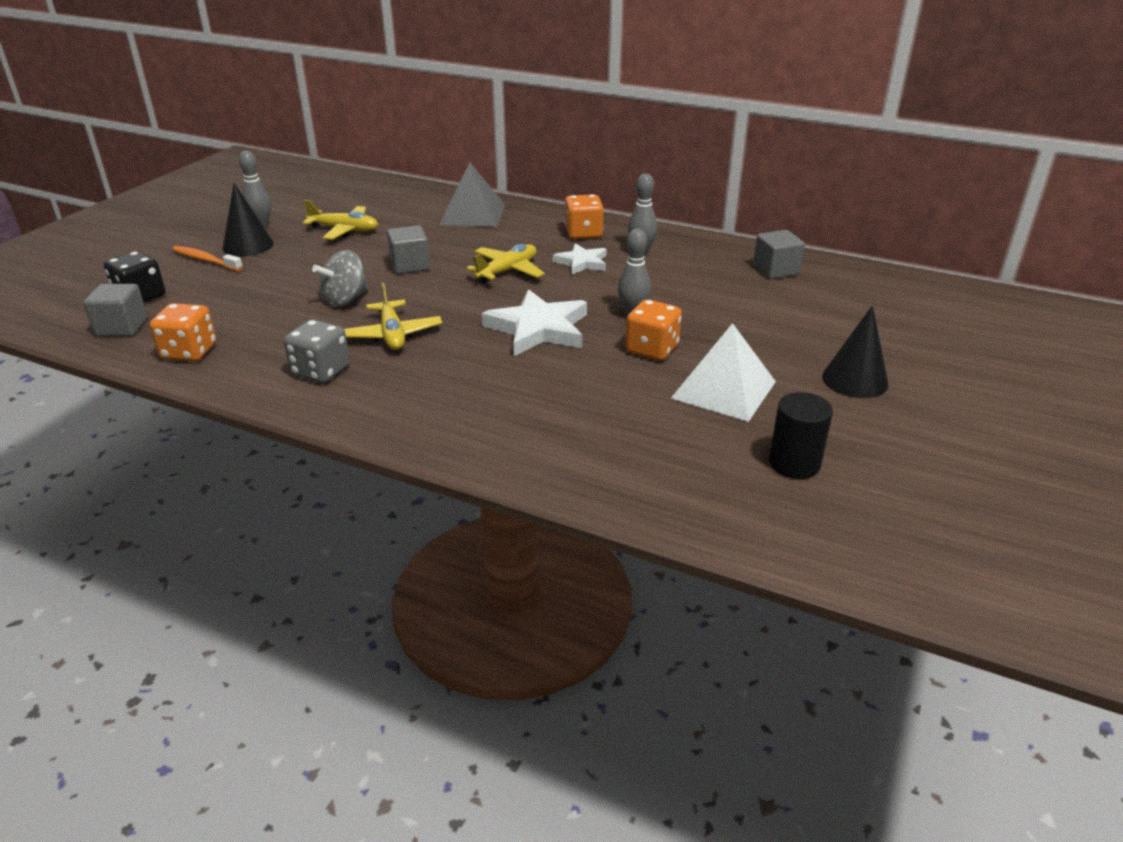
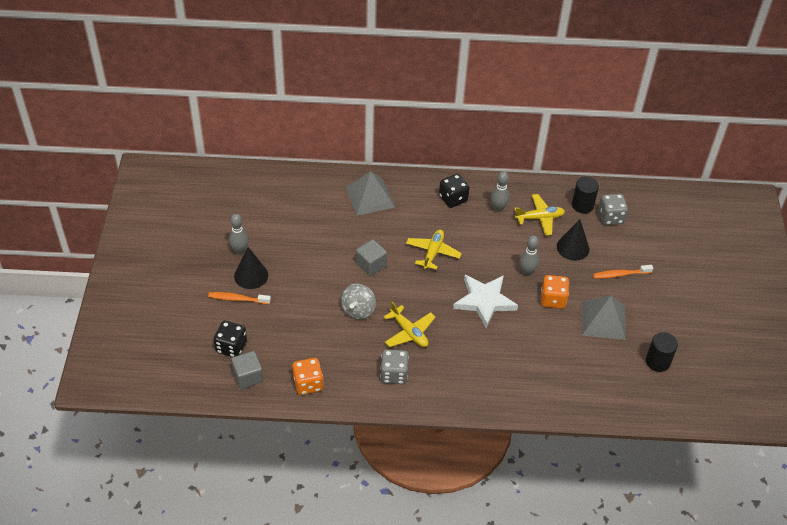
camera: 25 degrees left, 15 degrees up
(344, 230) = (300, 239): yellow plane -> yellow plane (539, 218)
(582, 262) = (470, 230): white star -> none
(583, 233) = (453, 199): orange dice -> black dice
(723, 389) = (603, 320): white pyramid -> grey pyramid
(776, 270) = (582, 205): grey cube -> black cylinder
(790, 346) = (620, 274): none -> orange toothbrush
(814, 288) = (610, 217): none -> grey dice
(855, 380) = (661, 292): black cone -> black cone (573, 247)

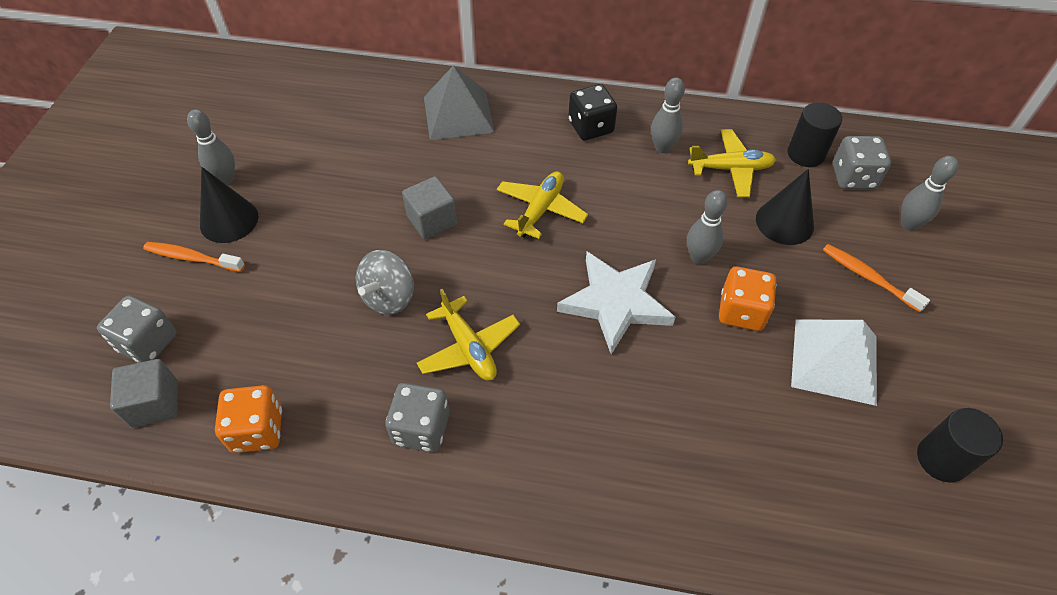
camera: 10 degrees right, 5 degrees up
(231, 347) = (148, 343): black dice -> grey dice
(603, 320) = (834, 360): grey pyramid -> white pyramid
(620, 274) = (868, 277): orange toothbrush -> orange toothbrush turned 45 degrees clockwise
(642, 242) = (908, 224): none -> grey bowling pin

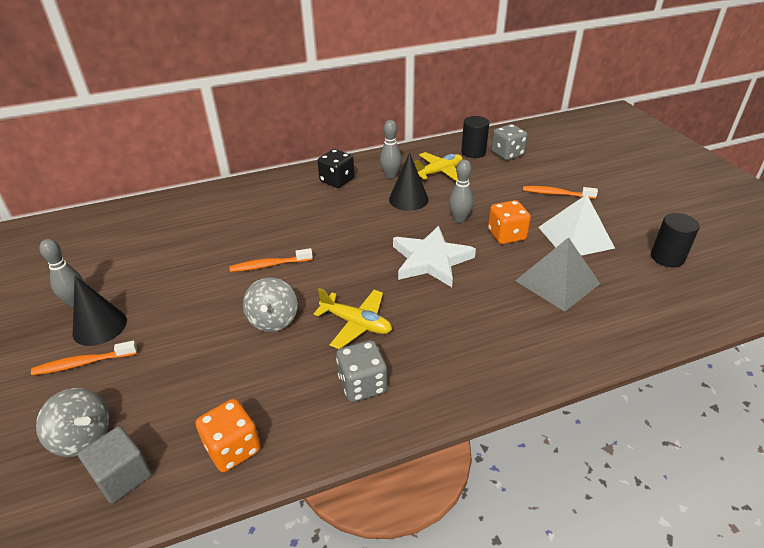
camera: 30 degrees left, 15 degrees down
(148, 343) = (83, 437): grey dice -> grey spinning top
(432, 220) = (269, 265): grey cube -> orange toothbrush
(458, 114) = (240, 203): grey pyramid -> grey pyramid (557, 282)
(540, 210) = (341, 232): yellow plane -> none
(784, 222) = (491, 186): black cone -> black cone (408, 199)
(908, 224) = (553, 164): grey bowling pin -> none

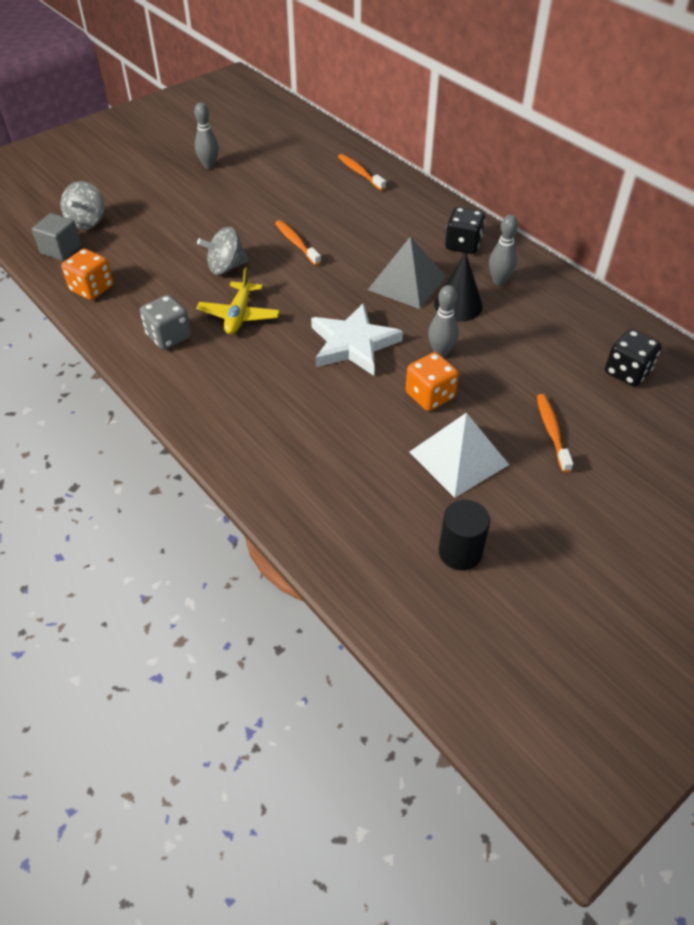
camera: 70 degrees right, 10 degrees up
(83, 363) = (149, 194): orange toothbrush -> orange toothbrush (360, 173)
(99, 326) = (187, 186): black cone -> none
(439, 172) = (534, 317): yellow plane -> none
(473, 152) = (607, 339): black cylinder -> none
(507, 154) = (627, 372): grey dice -> black dice
(557, 282) = (361, 448): grey pyramid -> grey pyramid (407, 283)

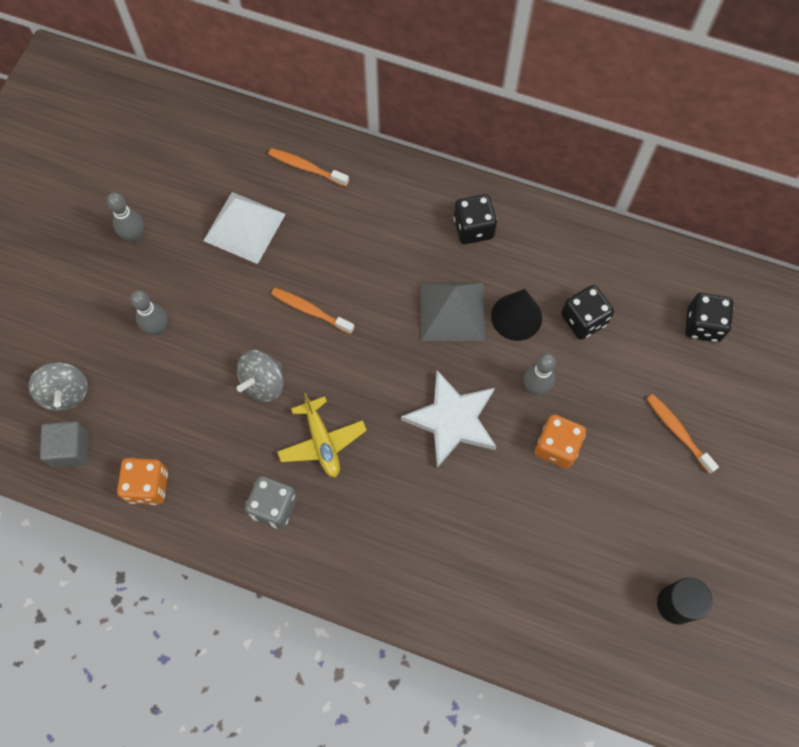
camera: 30 degrees left, 20 degrees up
(458, 458) = (620, 505): white pyramid -> white pyramid (244, 227)
(499, 281) = (535, 263): grey bowling pin -> grey bowling pin (158, 328)
(516, 328) = (583, 320): none -> black dice

